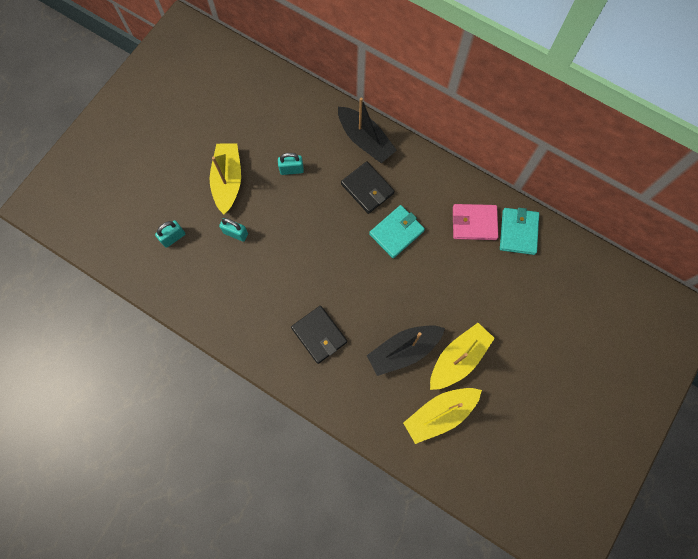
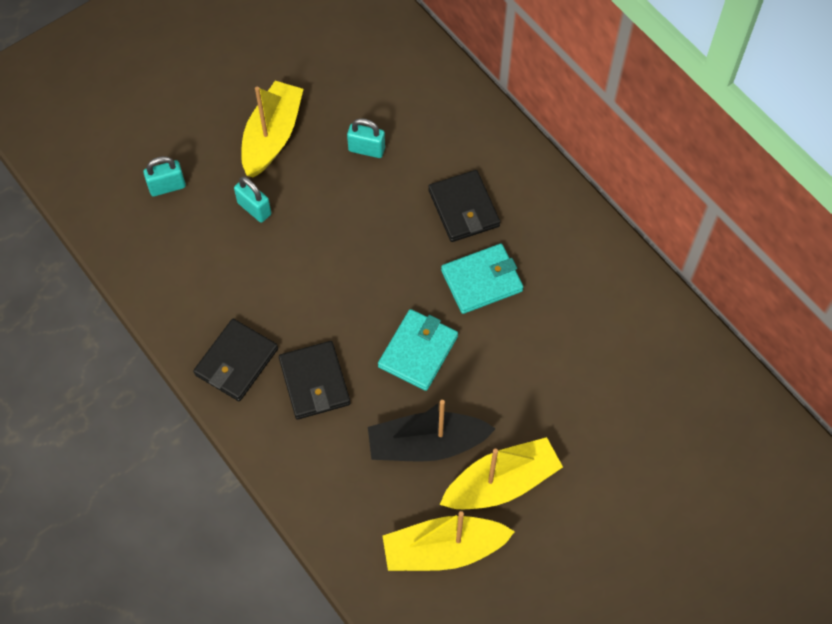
camera: 20 degrees right, 10 degrees down
(265, 339) = (236, 362): none -> black wallet
(365, 140) = (487, 142): black boat -> none
(474, 223) = (601, 304): pink wallet -> none
(518, 232) = (662, 338): turquoise wallet -> turquoise wallet (418, 351)

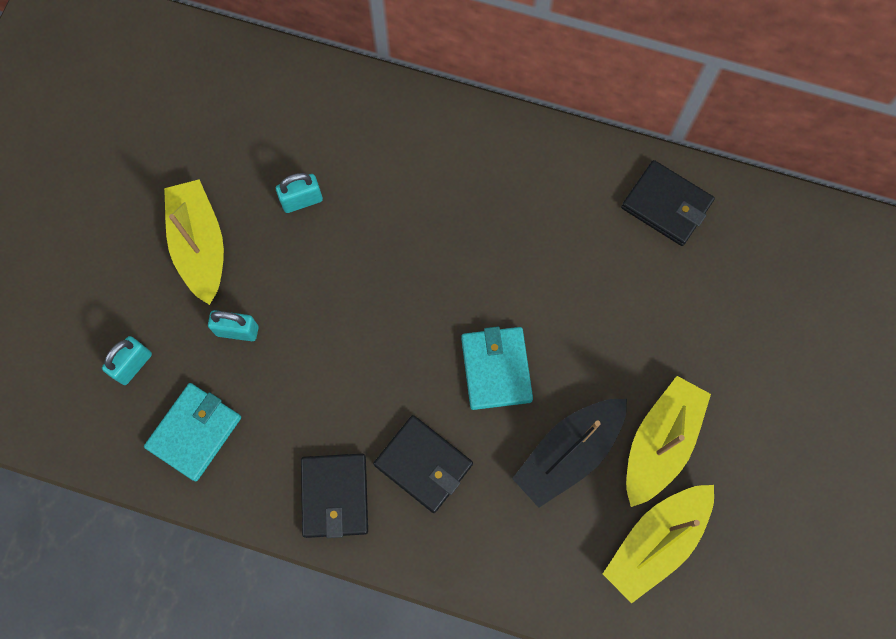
camera: 35 degrees left, 10 degrees up
(463, 208) = (436, 201): black wallet -> black wallet (666, 205)
(481, 281) = (503, 261): turquoise wallet -> turquoise wallet (194, 432)

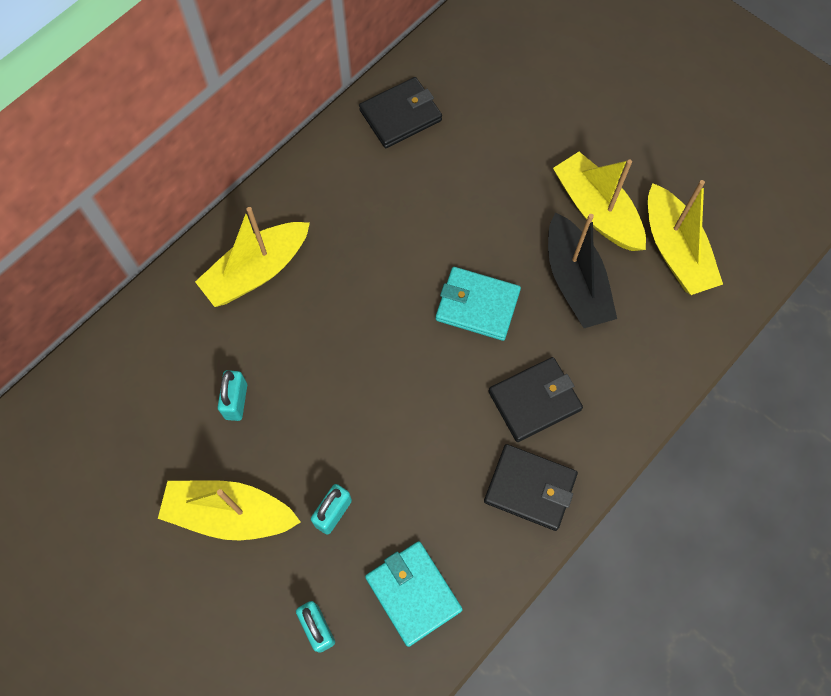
camera: 65 degrees left, 5 degrees down
(433, 156) = (257, 271): none -> yellow boat

